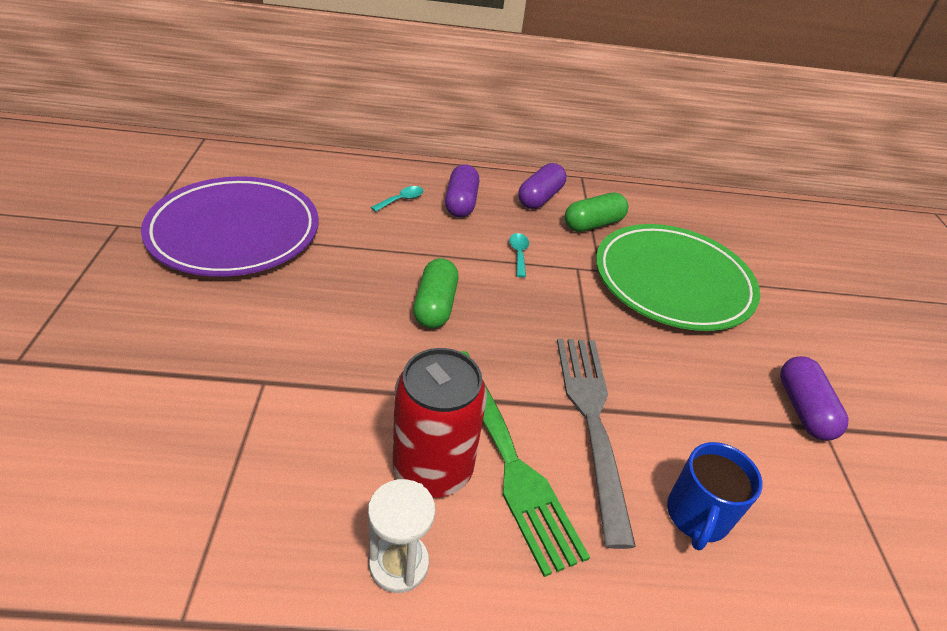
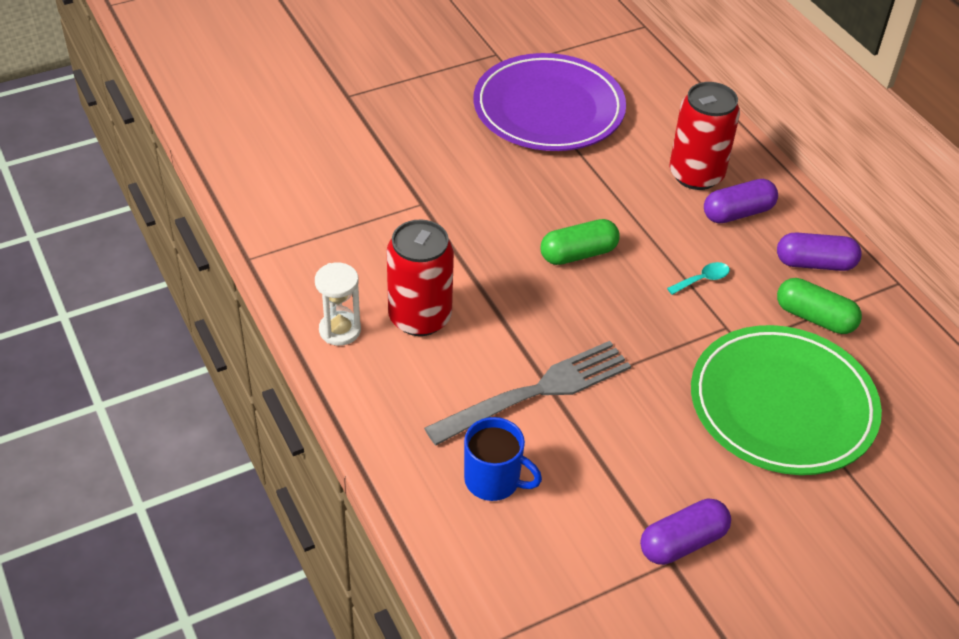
camera: 65 degrees right, 5 degrees up
(401, 200) = (696, 175): turquoise spoon -> red can
(509, 460) = (459, 355): green fork -> none
(697, 516) = (493, 480): blue mug -> blue mug turned 150 degrees counterclockwise

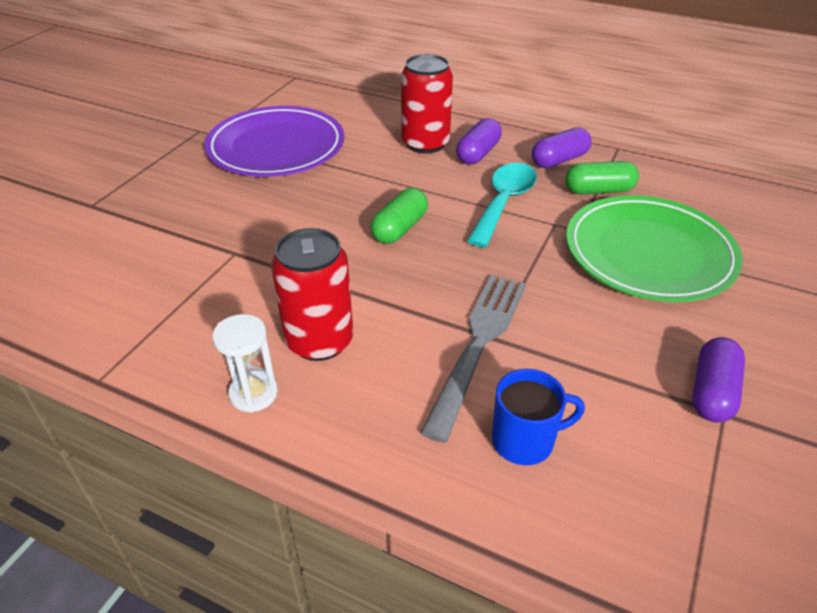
camera: 35 degrees left, 5 degrees down
(702, 279) = (504, 202): turquoise spoon -> turquoise spoon, size x2.23

